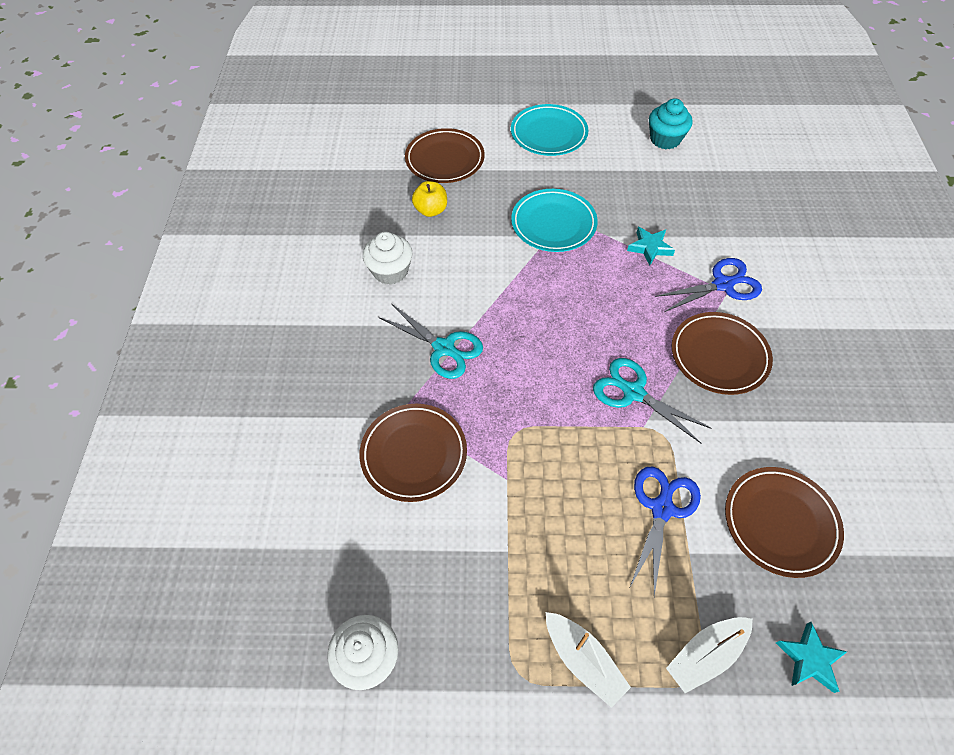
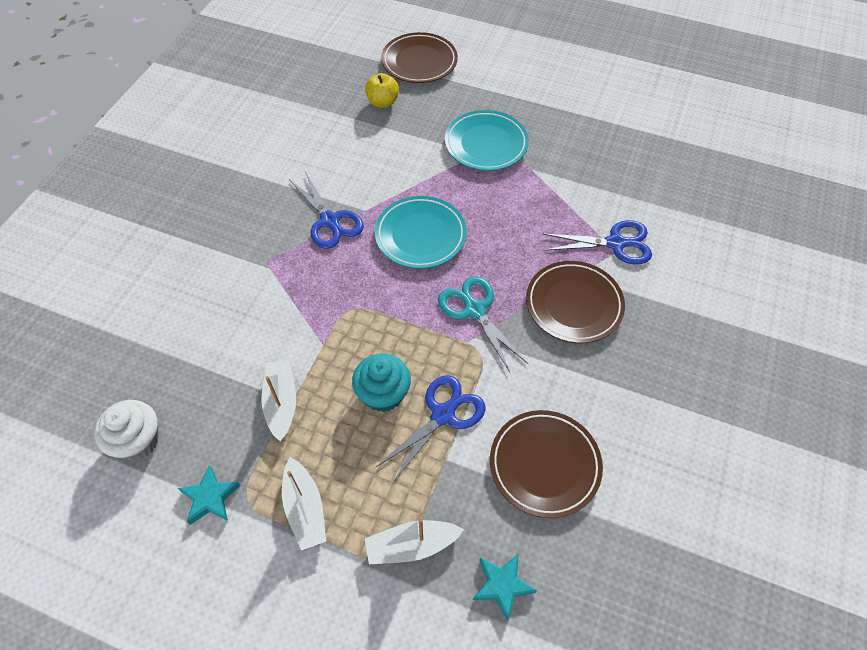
camera: 20 degrees right, 0 degrees up
(390, 271) = (320, 144): white cupcake -> none
(414, 454) = (258, 298): brown plate -> none
(444, 348) = (330, 221): turquoise scissors -> blue scissors
(498, 557) = (281, 403): none -> white boat
(548, 134) = (527, 63): turquoise plate -> turquoise plate (420, 235)
(650, 248) = (564, 190): turquoise star -> turquoise star (210, 498)
(665, 139) = (637, 97): turquoise cupcake -> turquoise cupcake (383, 393)

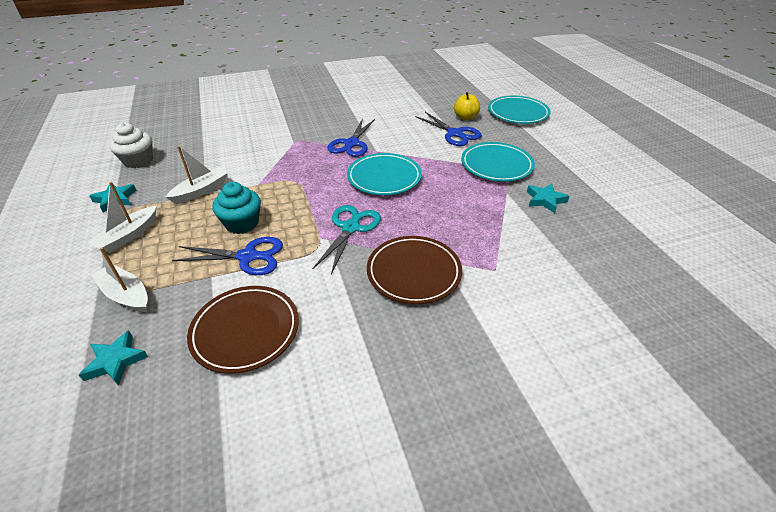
camera: 50 degrees right, 15 degrees down
(419, 62) = (518, 113): brown plate -> turquoise plate
(565, 154) = (545, 200): none -> turquoise star
(615, 243) = (502, 266): blue scissors -> blue scissors (455, 133)

